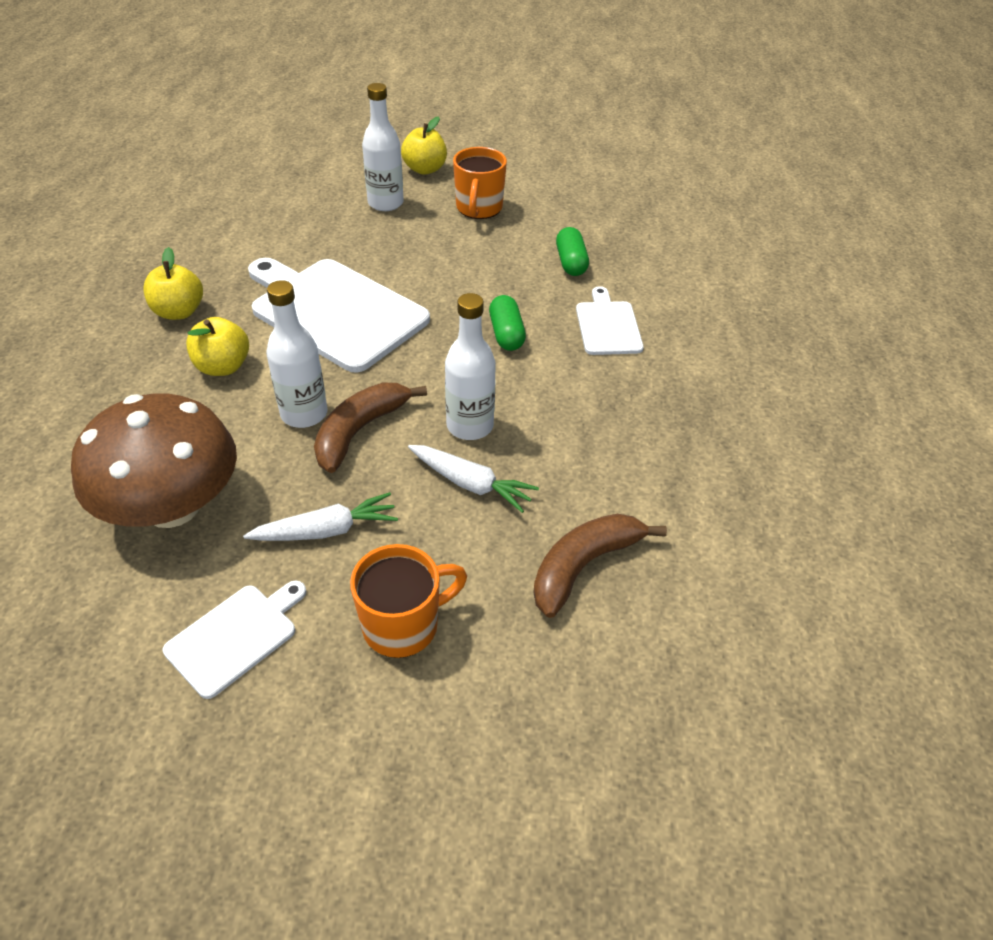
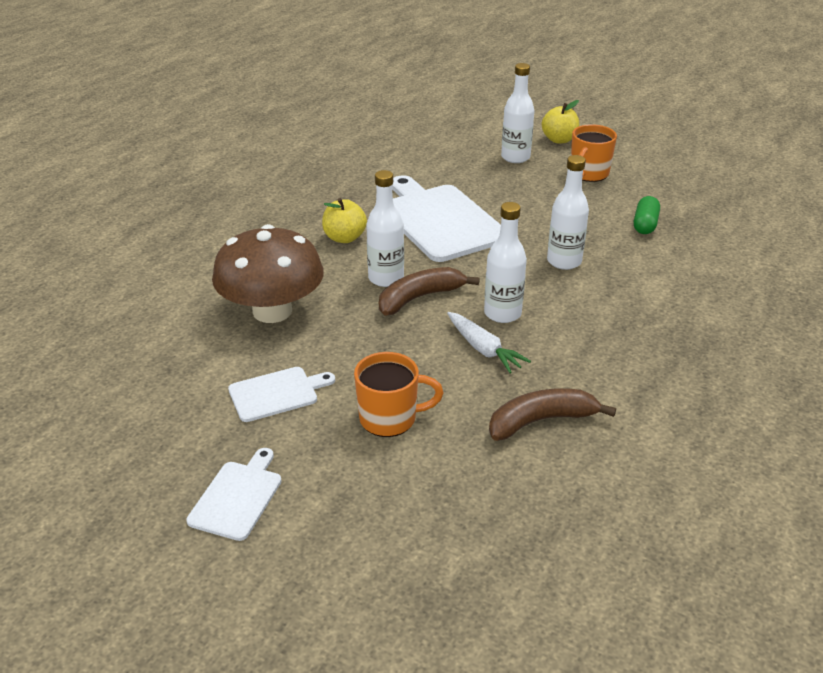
camera: 25 degrees right, 10 degrees down
(179, 312) = (331, 199): yellow apple -> none
(327, 530) = (366, 350): white carrot -> none
(506, 334) = (564, 261): green capsule -> white bottle
(607, 325) = (651, 273): white cutting board -> white cutting board (237, 497)

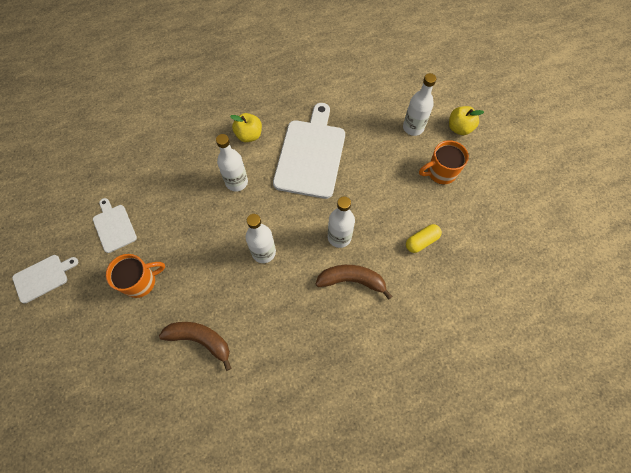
camera: 40 degrees right, 30 degrees up
(272, 311) = (164, 167): brown mushroom -> none
(277, 393) = (114, 226): white cutting board -> white cutting board turned 135 degrees counterclockwise
(390, 418) = (141, 282): orange mug -> orange mug turned 60 degrees counterclockwise
(420, 298) = (237, 209): brown banana -> brown banana (352, 280)
(484, 349) = (227, 270): white carrot -> none
(645, 224) = (421, 241): green capsule -> yellow capsule

